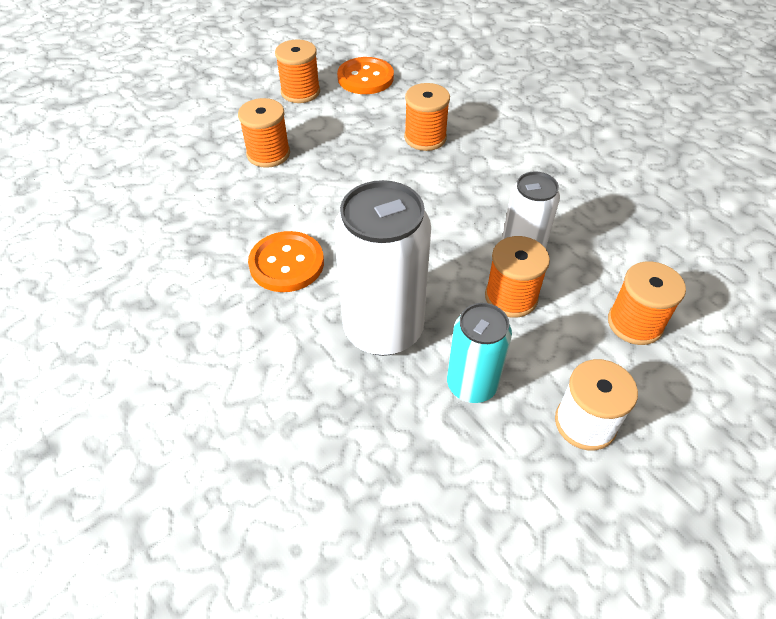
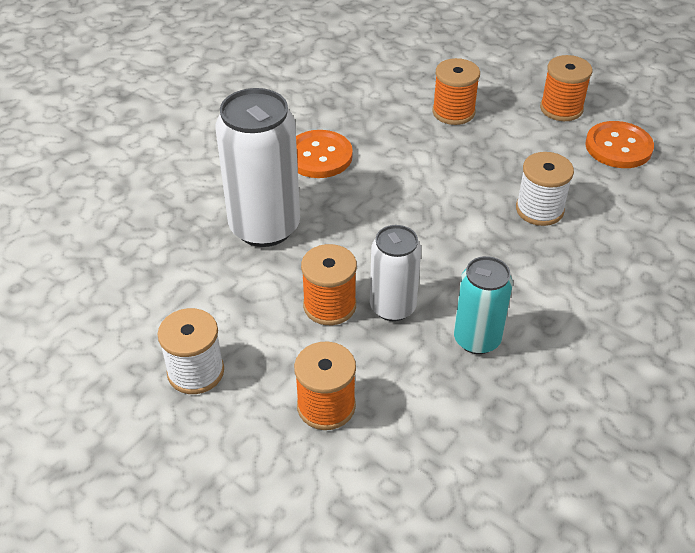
camera: 75 degrees right, 5 degrees down
(425, 138) = (539, 210): orange spool -> white spool
(472, 385) = (220, 291): turquoise can -> turquoise can (477, 339)

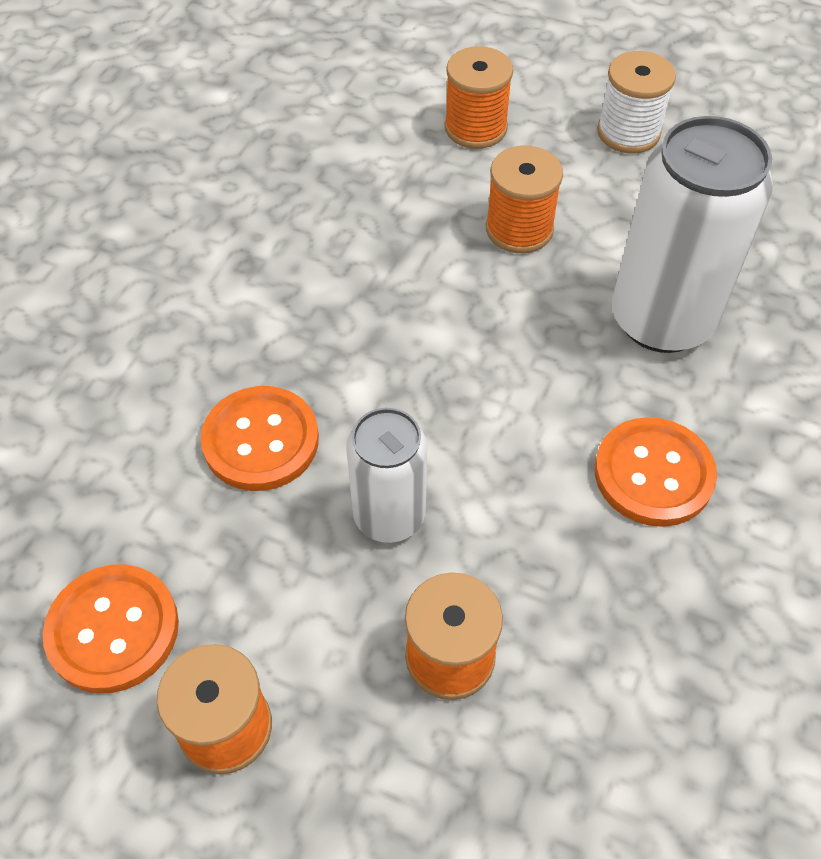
camera: 165 degrees right, 10 degrees up
(393, 307) = (441, 243): white can -> white can (389, 516)
(477, 339) = (328, 225): turquoise can -> none
(539, 210) = (261, 440): white spool -> orange button

